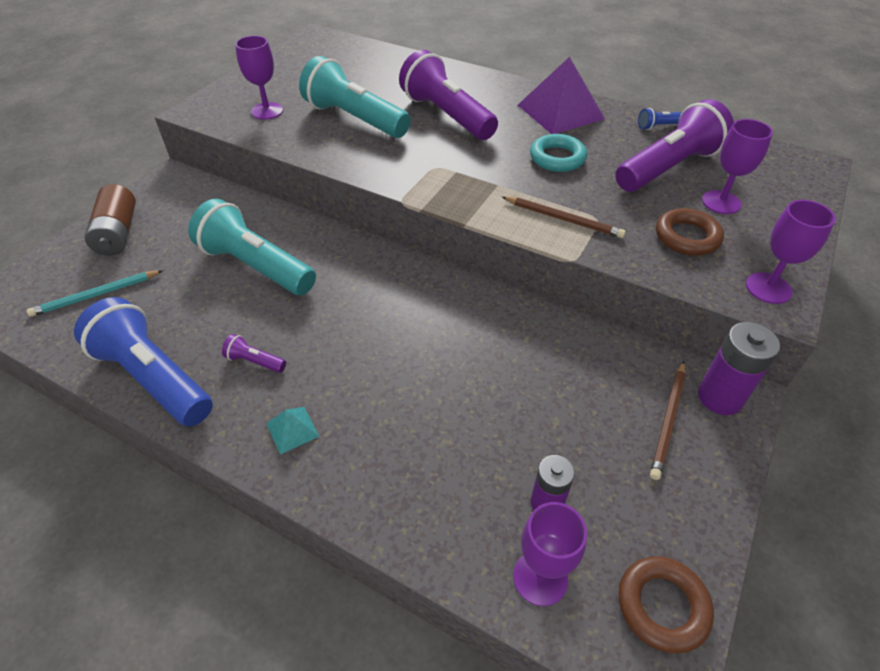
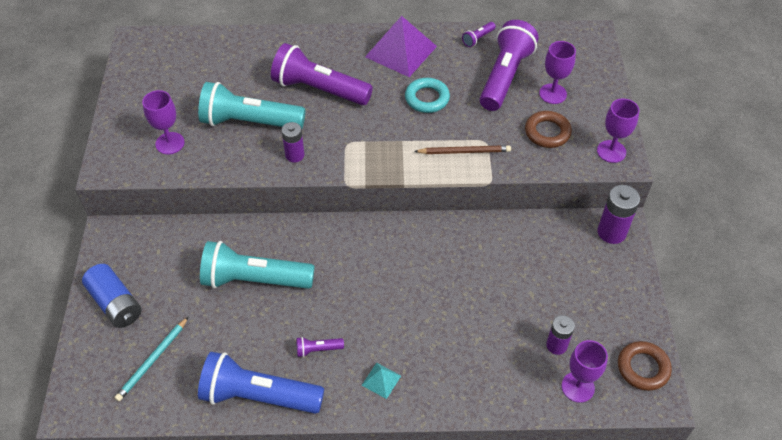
camera: 30 degrees left, 5 degrees up
(118, 233) = (115, 303): brown battery -> blue battery
(372, 158) = (295, 155): none -> purple battery
(659, 126) = (478, 39): blue flashlight -> purple flashlight
(668, 420) = (592, 261): brown pencil -> none

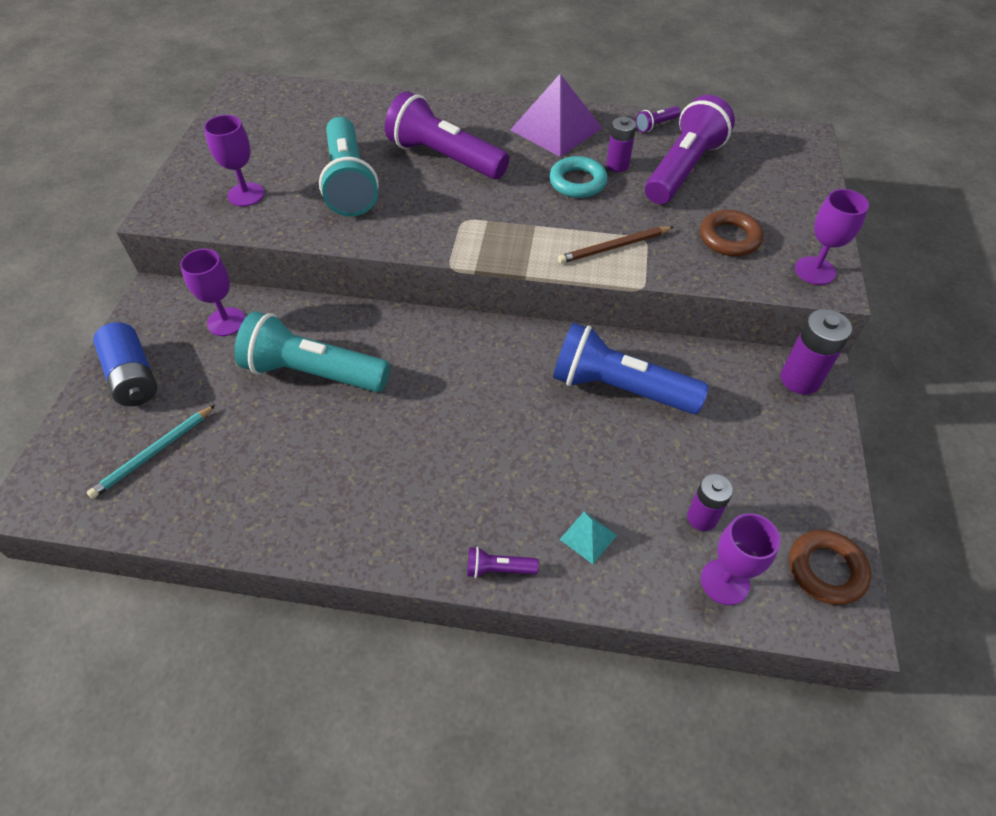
camera: 10 degrees right, 0 degrees up
(249, 122) = (349, 183): turquoise flashlight -> turquoise flashlight turned 120 degrees counterclockwise
(258, 395) = (274, 520): blue flashlight -> blue flashlight (619, 388)
(295, 155) = (394, 225): purple battery -> purple battery (617, 165)
(318, 349) = (370, 472): purple flashlight -> purple flashlight (498, 569)
(381, 380) = (445, 527): turquoise pyramid -> turquoise pyramid (588, 537)
(464, 151) = (614, 247): brown pencil -> brown pencil turned 150 degrees clockwise
(552, 94) = (743, 195): purple goblet -> purple goblet (226, 322)

